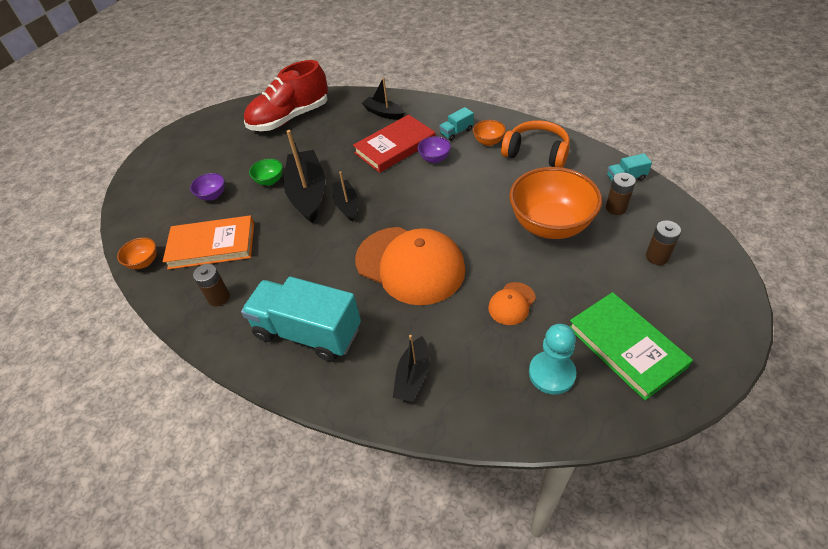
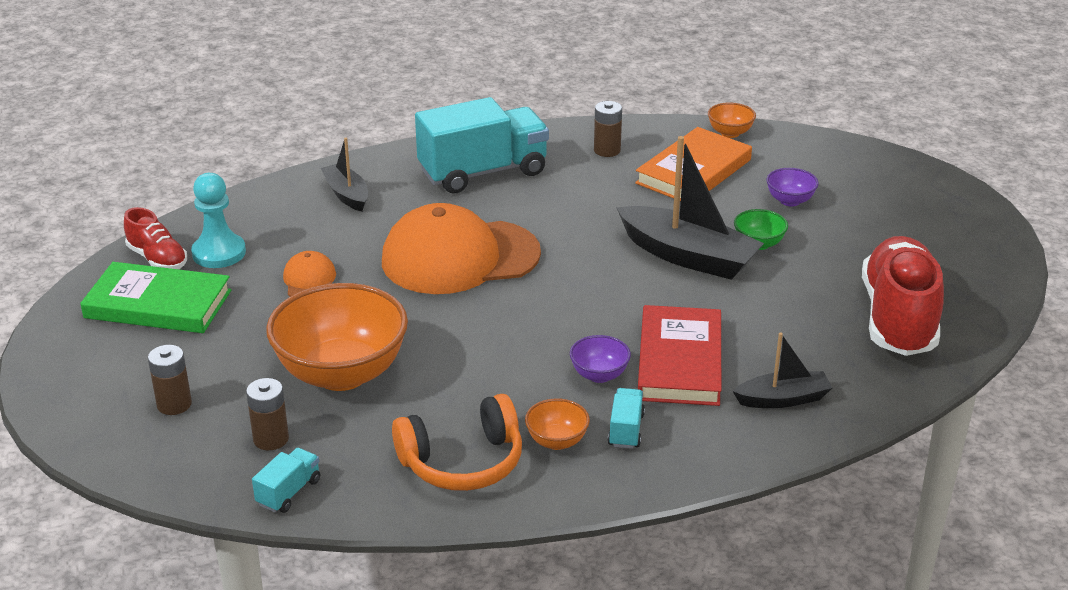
camera: 130 degrees right, 15 degrees down
(347, 205) = (620, 269): black boat -> none
(601, 399) = (157, 259): none -> red shoe

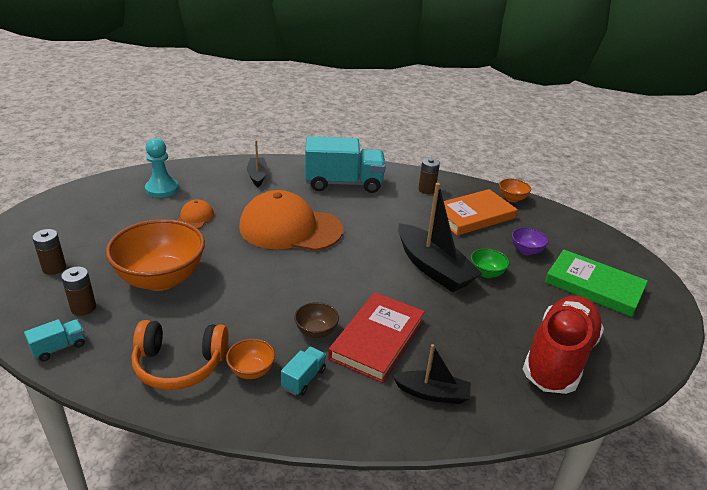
camera: 20 degrees right, 0 degrees up
(157, 259) = (128, 184): red shoe -> none
(158, 304) = (104, 208): green book -> green book (594, 286)
(599, 375) = (316, 331): purple bowl -> brown bowl

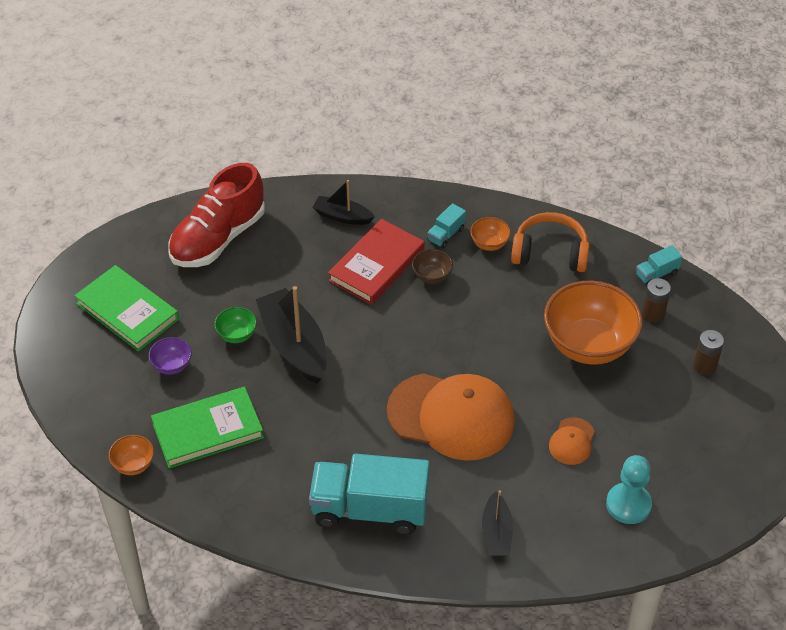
camera: 170 degrees left, 15 degrees up
(426, 190) = (250, 490): brown battery -> none
(473, 216) = (208, 431): orange book -> green book

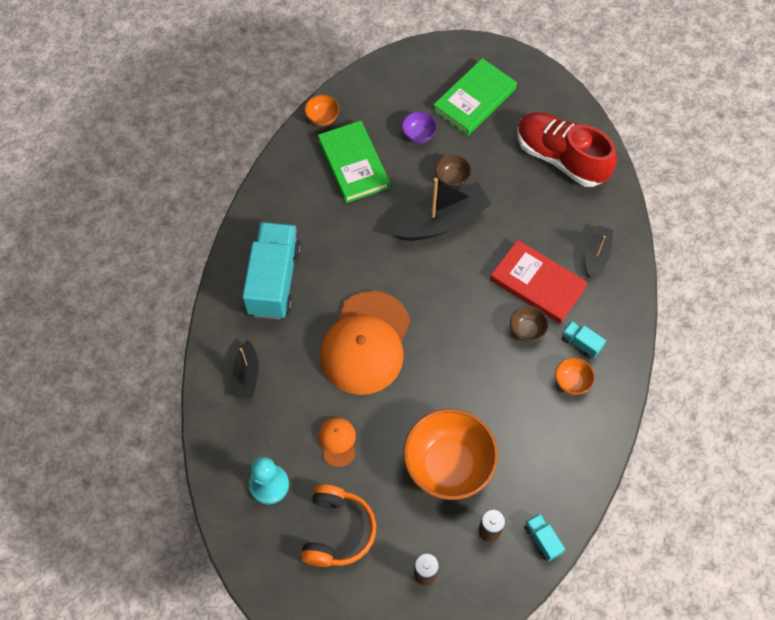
camera: 90 degrees right, 15 degrees up
(237, 335) = (452, 178): green bowl -> brown bowl
(496, 533) = (247, 375): black boat -> black boat turned 90 degrees counterclockwise
(550, 253) = (564, 437): orange headphones -> orange headphones (337, 531)
(572, 441) = (337, 442): orange cap -> orange cap turned 60 degrees clockwise

